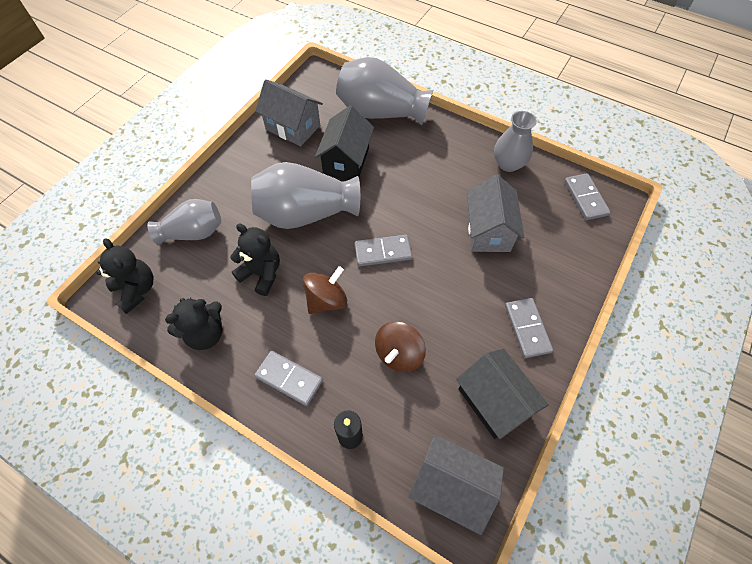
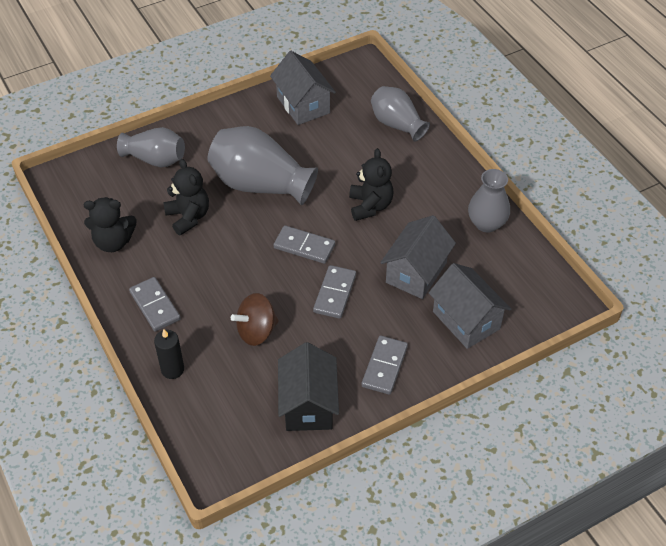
camera: 30 degrees right, 10 degrees down
(136, 290) = (82, 184): black teddy bear -> black teddy bear (370, 206)
(326, 300) = (227, 262): brown spinning top -> none
(346, 161) = (330, 155): black house -> none
(380, 112) = (397, 124): grey vase -> grey vase, size x0.62
(451, 486) = (224, 444): grey house -> grey house (466, 320)
(585, 198) = (538, 287): grey domino -> grey domino (334, 293)

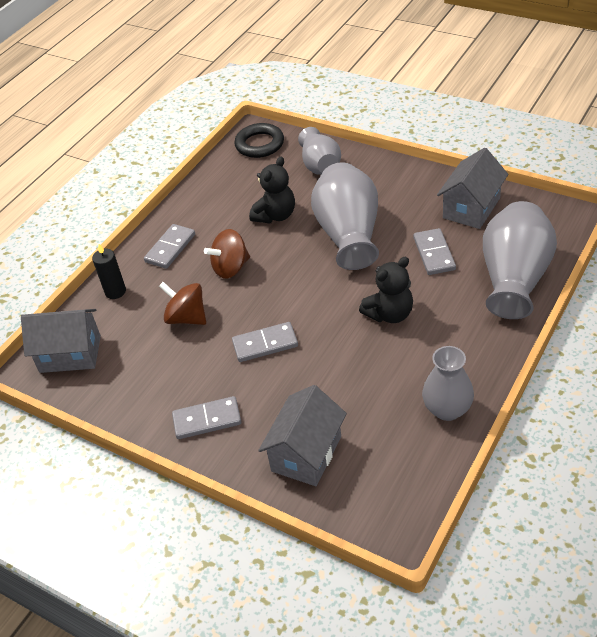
camera: 65 degrees right, 5 degrees down
(79, 183) = (259, 144): none -> black ring
(113, 242) = (216, 193): black teddy bear -> none
(224, 275) = (231, 268): none -> brown spinning top
(304, 246) = (303, 297): grey domino -> grey domino (434, 254)
(308, 404) = (132, 390): black house -> none
(397, 124) = (514, 279): grey vase -> grey vase, size x1.60
(416, 272) = (335, 387): grey house -> grey house (70, 354)

